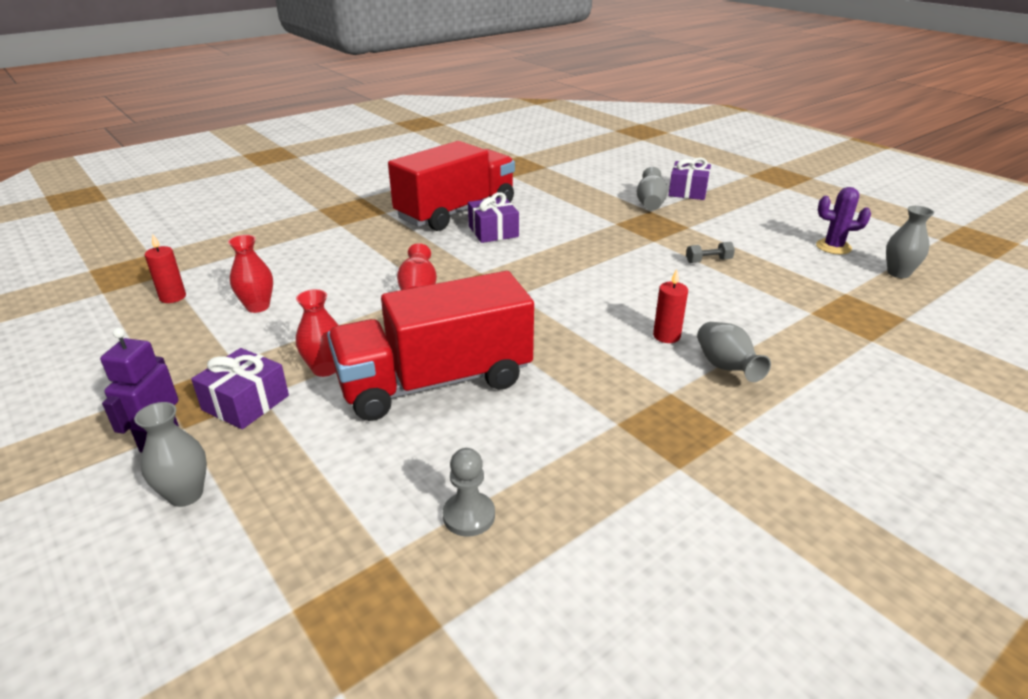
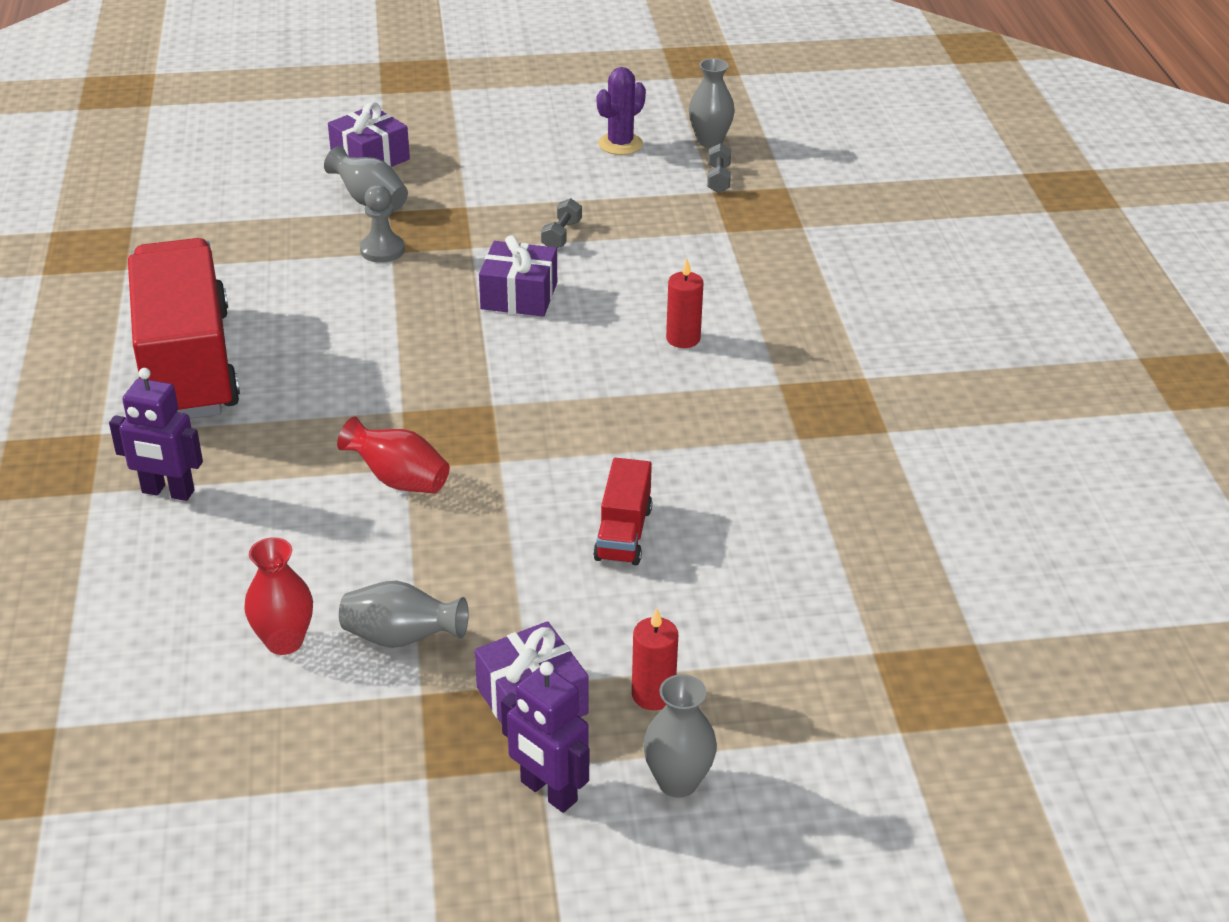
camera: 60 degrees left, 5 degrees up
(173, 297) = (154, 729): red candle -> red candle (653, 695)
(325, 369) = (515, 614): red vase -> none
(355, 240) = (168, 492): none -> purple robot
(435, 382) = (623, 533): red truck -> red truck, size x0.44
(469, 516) = (858, 583): grey pawn -> grey pawn (382, 250)
(493, 231) = (295, 357): purple gift -> purple gift (519, 296)
(726, 367) = (769, 330): grey vase -> grey vase (401, 638)
(863, 290) = (718, 179): none -> grey dumbbell

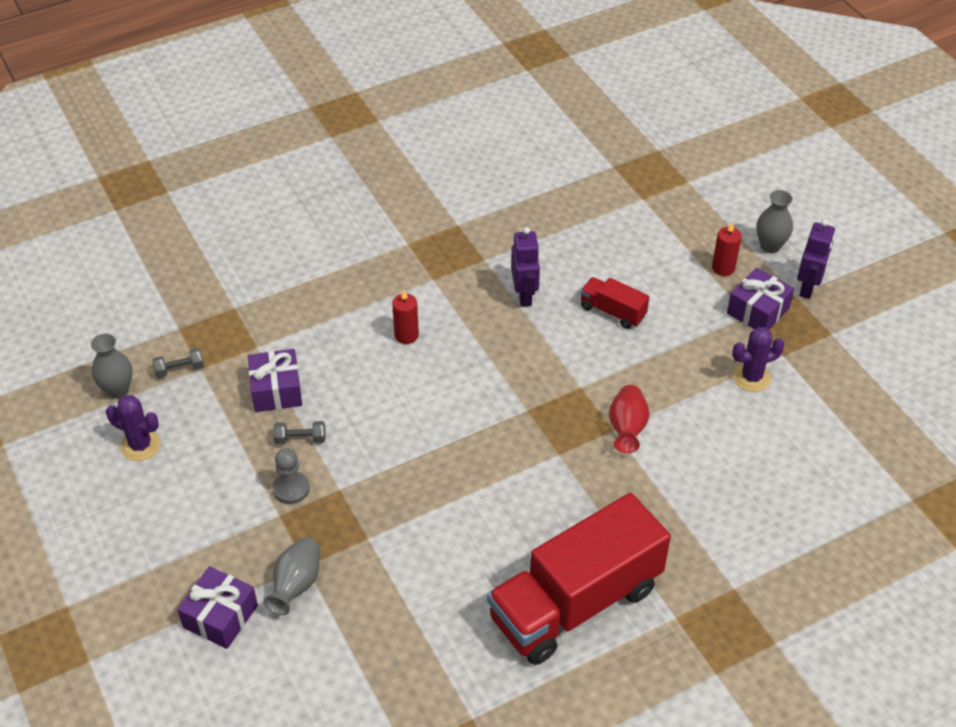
camera: 110 degrees left, 10 degrees up
(168, 492) = (708, 544): purple robot -> purple robot (524, 295)
(284, 641) = (788, 427): red vase -> none
(382, 250) = (368, 545): grey pawn -> grey pawn (291, 489)
(401, 638) = (751, 377): grey vase -> purple cactus
(519, 296) = (394, 437): purple gift -> purple gift (276, 390)
(623, 533) = (612, 311): red truck -> red truck turned 135 degrees counterclockwise

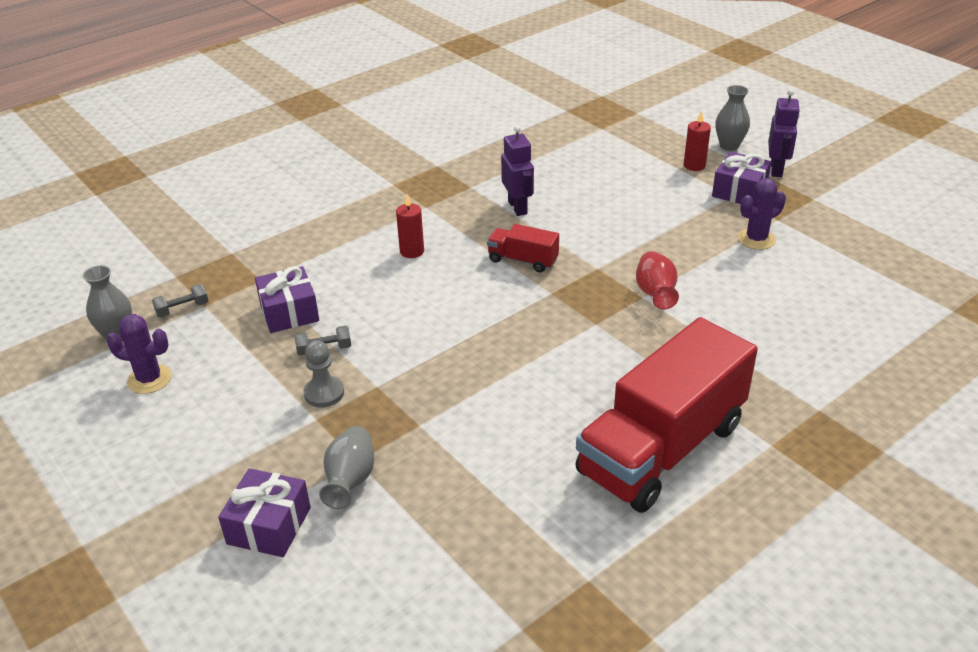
camera: 10 degrees left, 10 degrees down
(612, 311) = (605, 208): red truck -> red truck (523, 260)

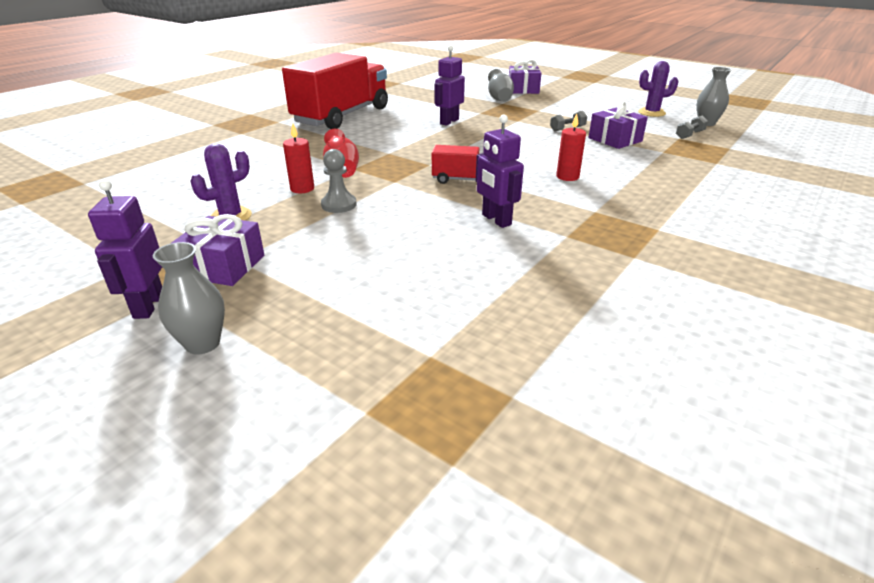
camera: 165 degrees right, 5 degrees down
(324, 393) = (545, 116): grey pawn -> grey pawn (339, 205)
(485, 398) = (449, 122): none -> purple robot
(694, 166) = (275, 297): red candle -> red candle (302, 189)

